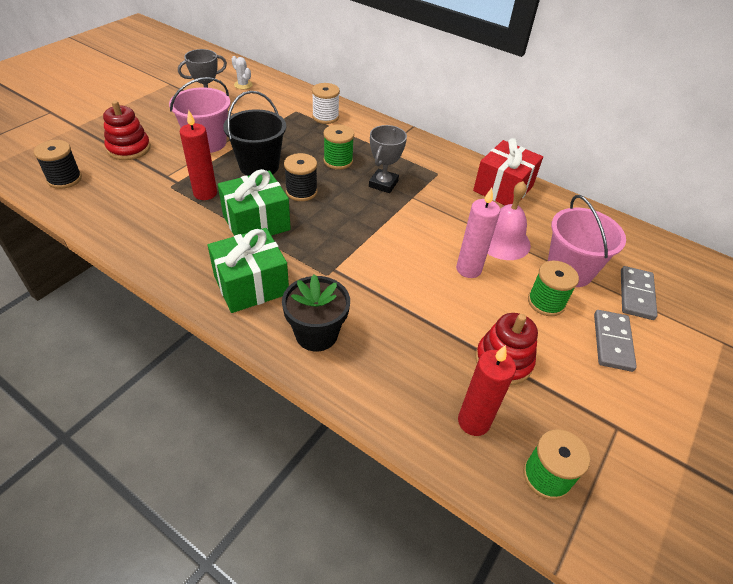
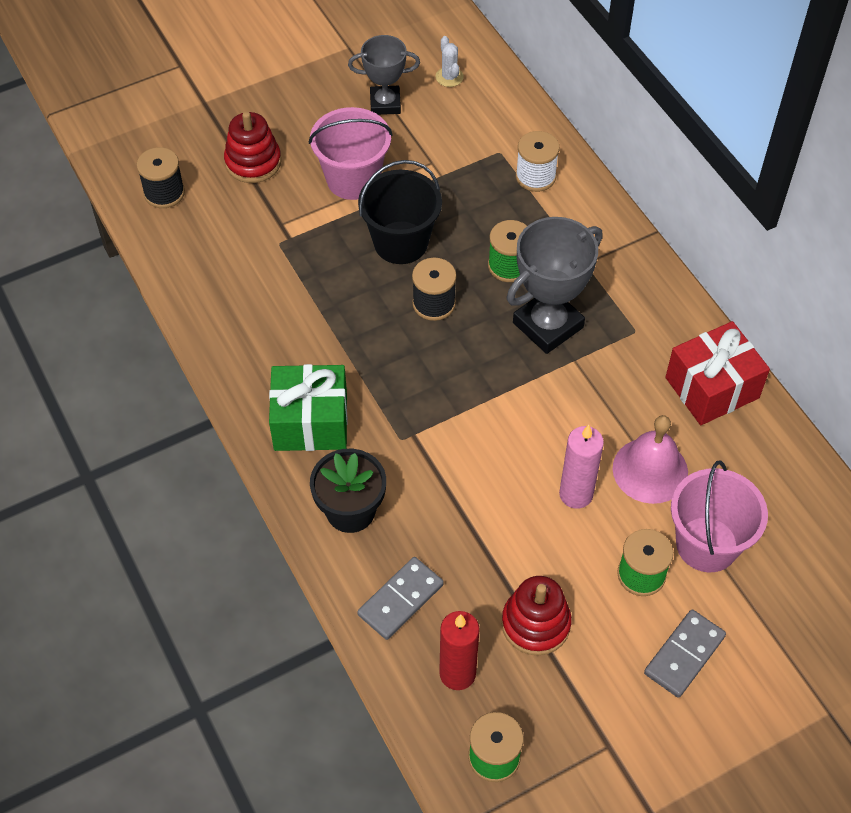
camera: 30 degrees right, 10 degrees up
(205, 193) = (315, 268): red candle -> none
(256, 222) = (356, 335): green gift -> none
(383, 184) = (548, 325): grey trophy -> grey trophy, size x1.55
(636, 294) = (769, 610): grey domino -> grey domino (400, 599)

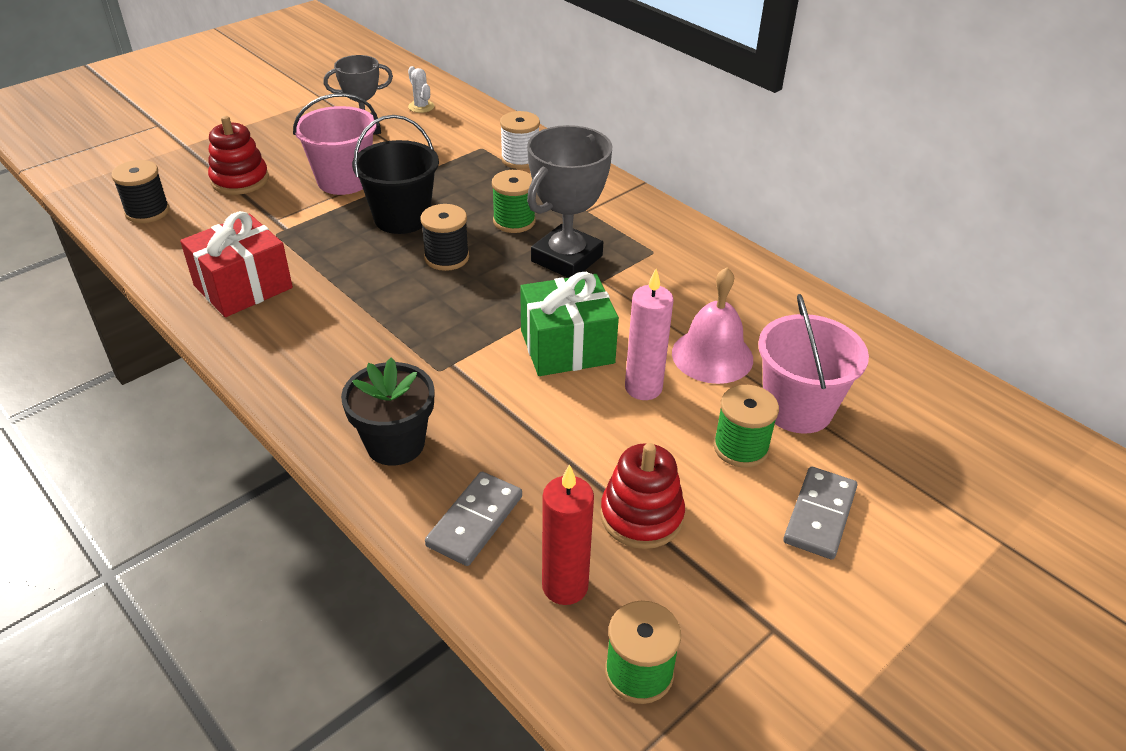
camera: 15 degrees left, 15 degrees down
(310, 422) = (333, 371): green gift -> green gift (567, 347)
(712, 388) = (745, 283): red gift -> red gift (243, 287)

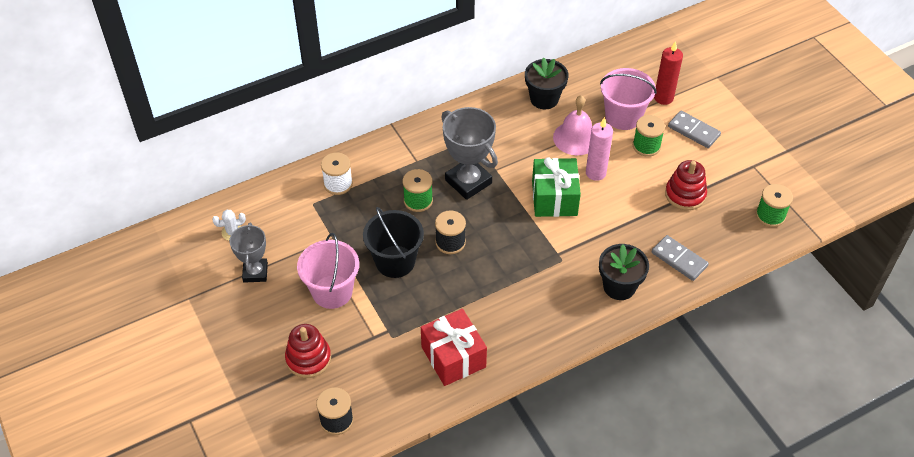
camera: 75 degrees left, 10 degrees up
(565, 586) = (723, 232): red candle -> red candle (663, 98)
(780, 311) = (544, 99): none -> black flower pot

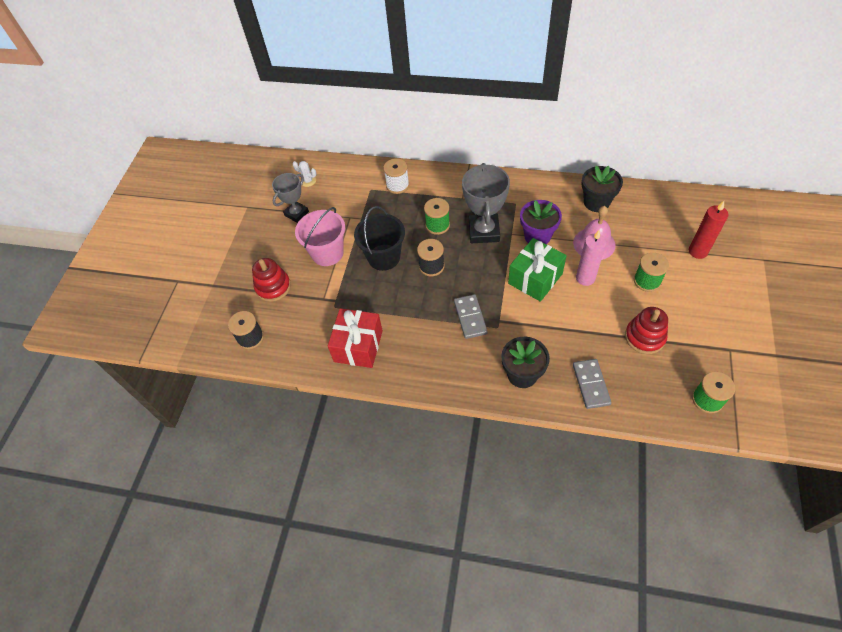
camera: 45 degrees right, 5 degrees up
(521, 159) = (537, 236): none -> purple flower pot
(623, 116) = (648, 248): pink bucket -> none
(693, 131) = (700, 291): grey domino -> grey domino (470, 317)

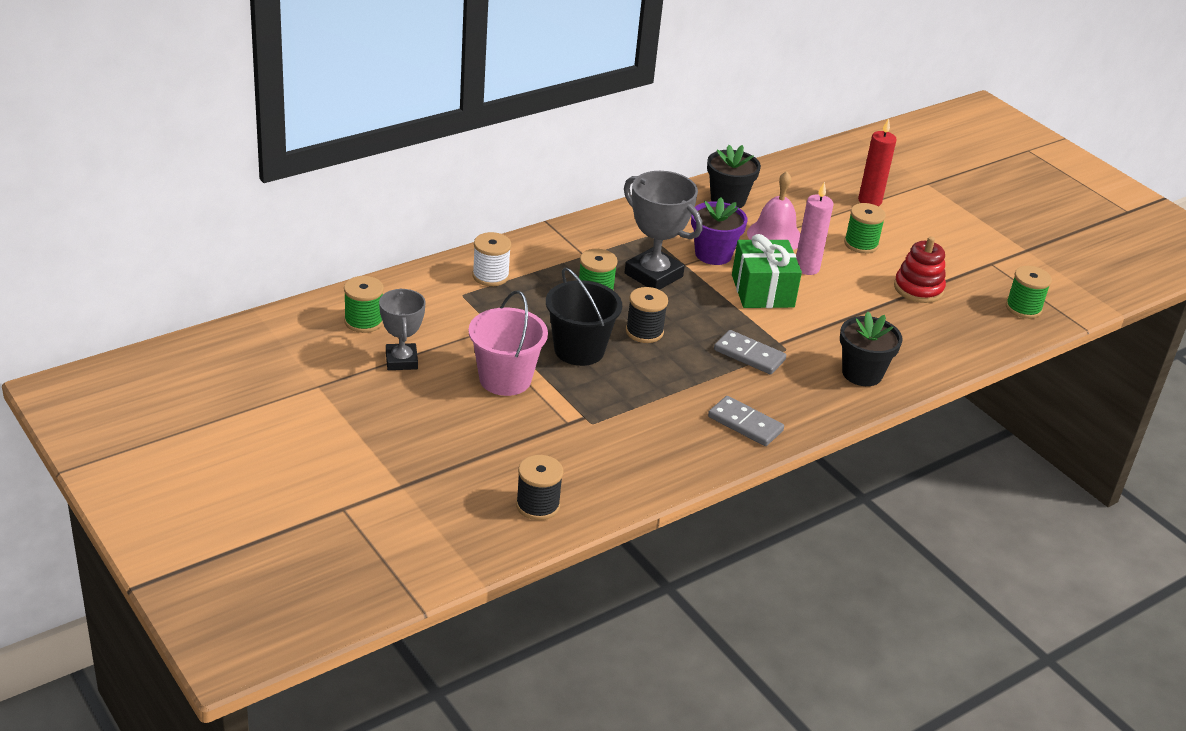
camera: 55 degrees left, 20 degrees down
(273, 287) = (488, 445): red stacking toy -> none
(308, 181) = (363, 321): white cactus -> green spool
(358, 346) = (673, 441): red gift -> none
(590, 384) = (927, 348): grey domino -> grey domino (745, 424)

